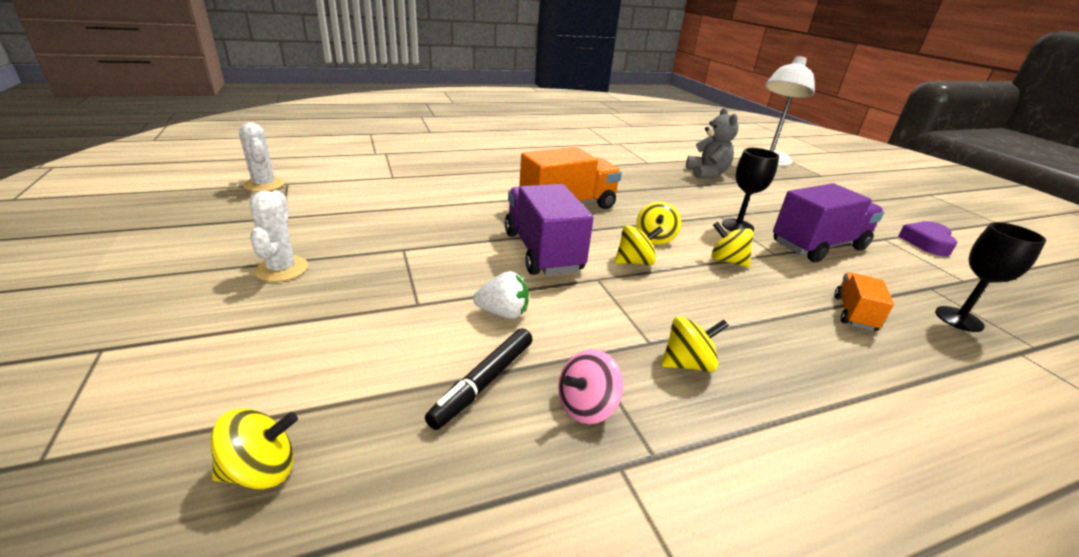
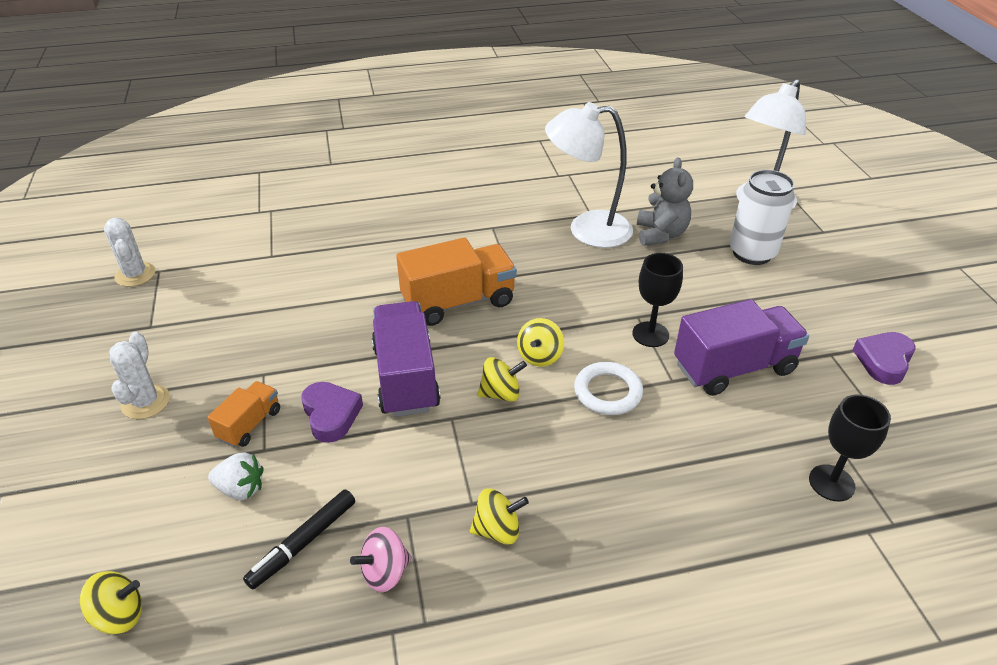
camera: 10 degrees right, 10 degrees up
(480, 277) = (331, 415): none -> purple heart
(503, 313) = (341, 463): white strawberry -> white strawberry (241, 489)
(649, 170) = (587, 229): none -> white lamp
(727, 261) = (607, 392): yellow spinning top -> white ring
(780, 184) = (752, 253): none -> white can
(853, 313) = (711, 472): orange truck -> orange truck (249, 424)

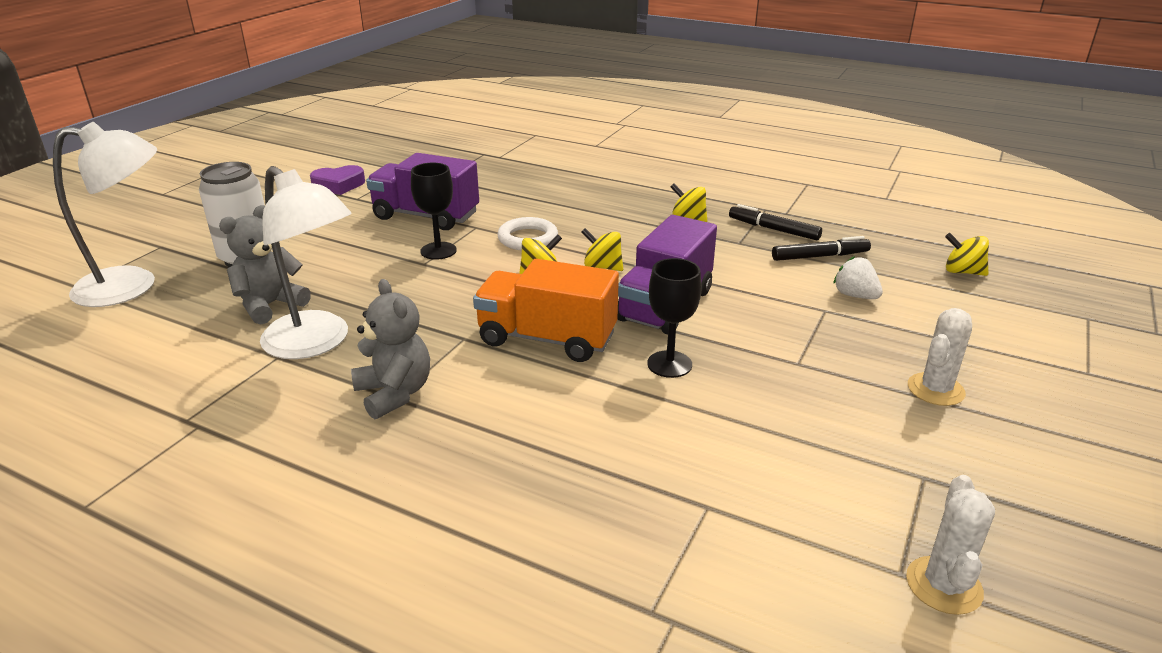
camera: 140 degrees left, 10 degrees down
(249, 424) = (830, 330): orange truck -> none
(331, 415) = (752, 308): purple heart -> none
(385, 572) = (773, 229): pink spinning top -> black marker
(496, 228) = (394, 393): none -> grey teddy bear
(831, 483) = (481, 169): black goblet -> black goblet (669, 364)

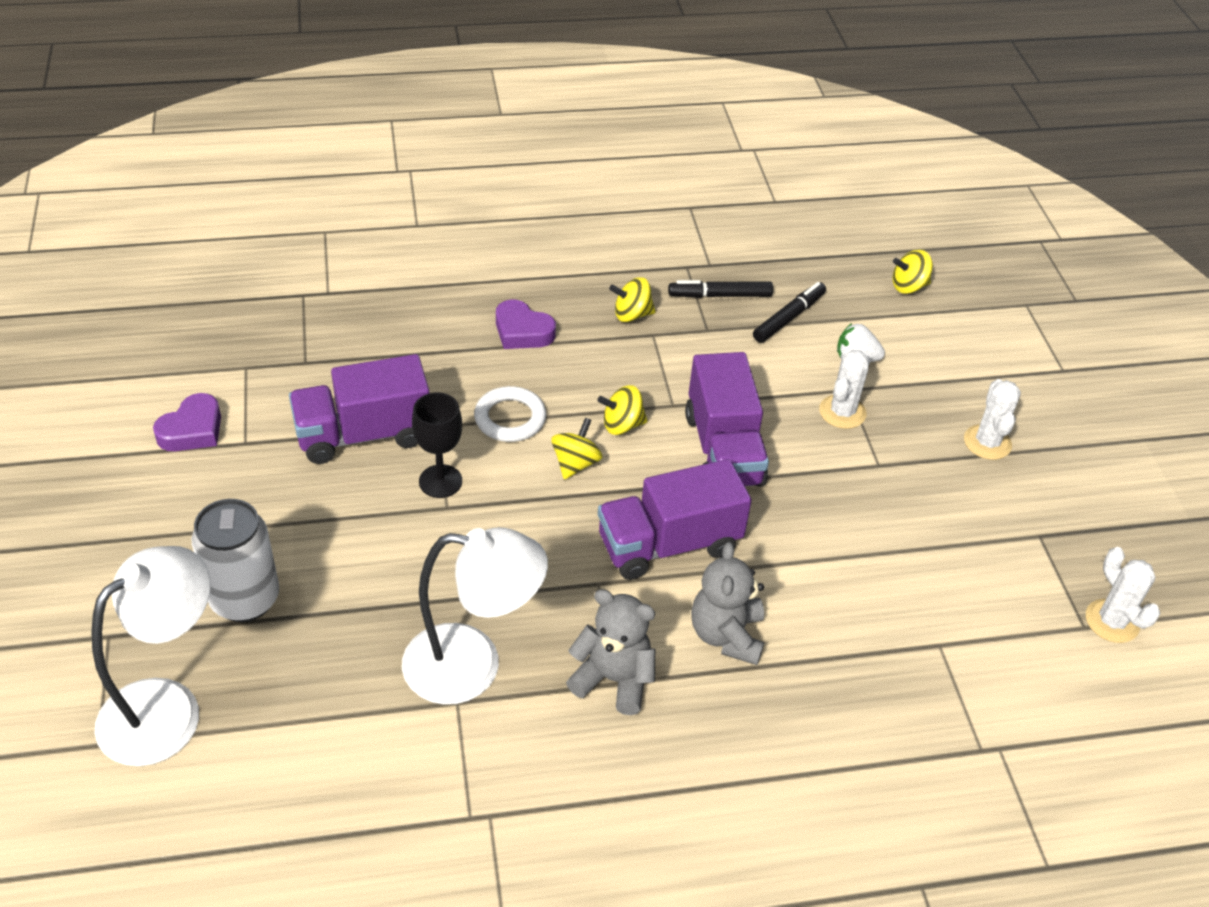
camera: 40 degrees left, 15 degrees up
(270, 305) = (362, 647): grey teddy bear -> grey teddy bear (726, 635)
(547, 339) = (669, 544): orange truck -> purple truck
(596, 204) = (522, 331): none -> purple heart
(669, 364) = (791, 519): black goblet -> none
(802, 321) = (842, 412): none -> white cactus

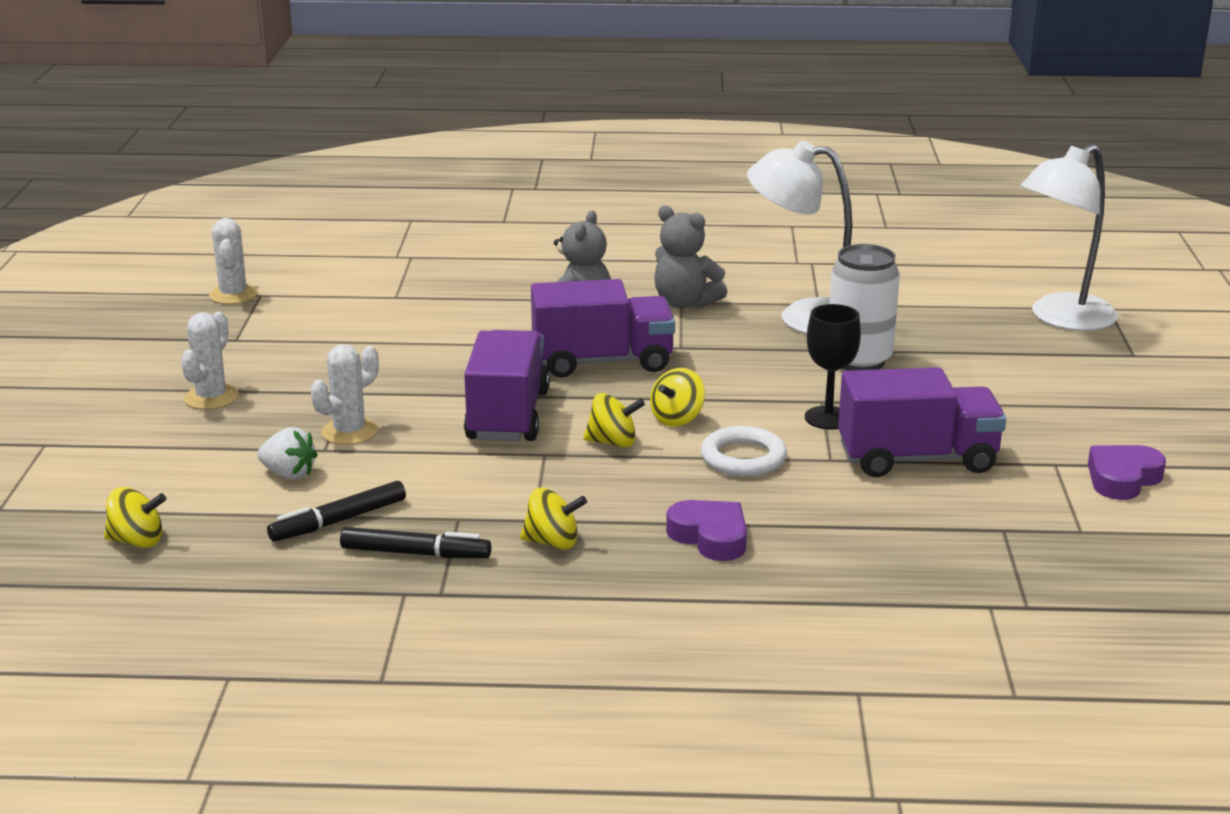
camera: 165 degrees left, 20 degrees down
(245, 599) = (1015, 363): white can -> white can (859, 360)

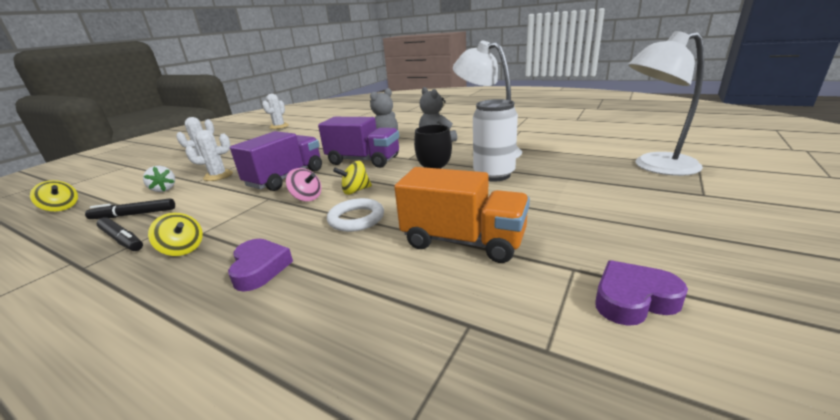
camera: 30 degrees right, 0 degrees up
(613, 442) = (307, 198): yellow spinning top -> pink spinning top
(917, 459) = (463, 241): purple truck -> orange truck

